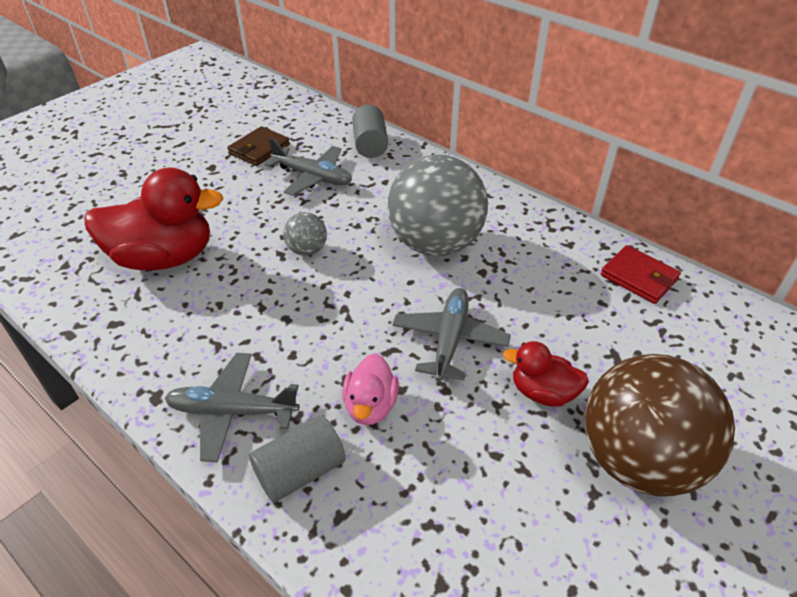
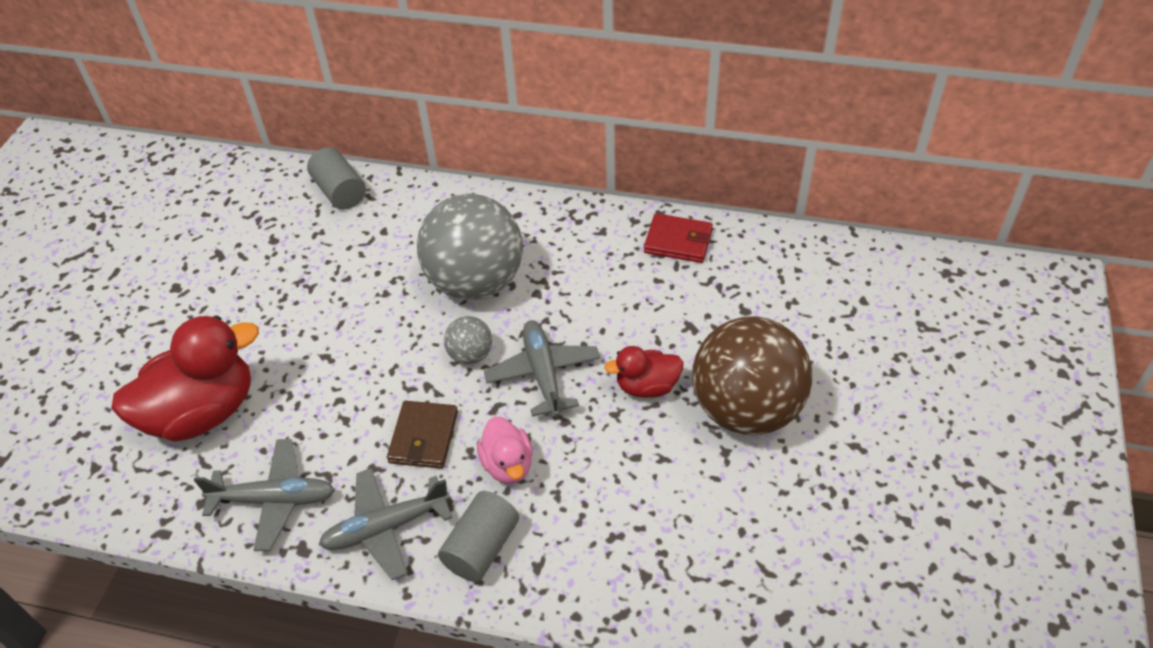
camera: 25 degrees left, 5 degrees up
(259, 149) = (216, 244): brown wallet -> brown wallet (424, 437)
(307, 250) = (351, 341): grey ball -> grey ball (470, 355)
(313, 177) = (302, 255): grey plane -> grey plane (275, 500)

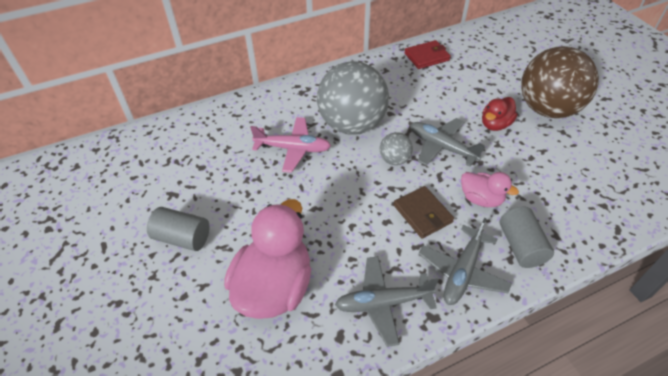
camera: 40 degrees left, 0 degrees up
(202, 412) = (274, 287): red duck -> pink duck
(275, 500) = (383, 303): grey plane -> grey plane turned 150 degrees counterclockwise
(340, 192) = (214, 121): grey cylinder -> grey cylinder (182, 238)
(381, 274) = (293, 149): none -> pink plane

